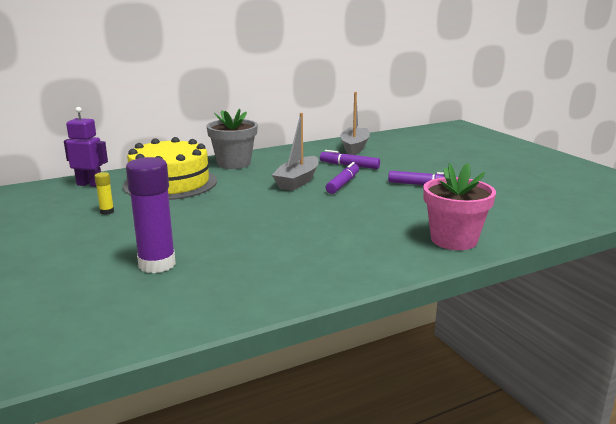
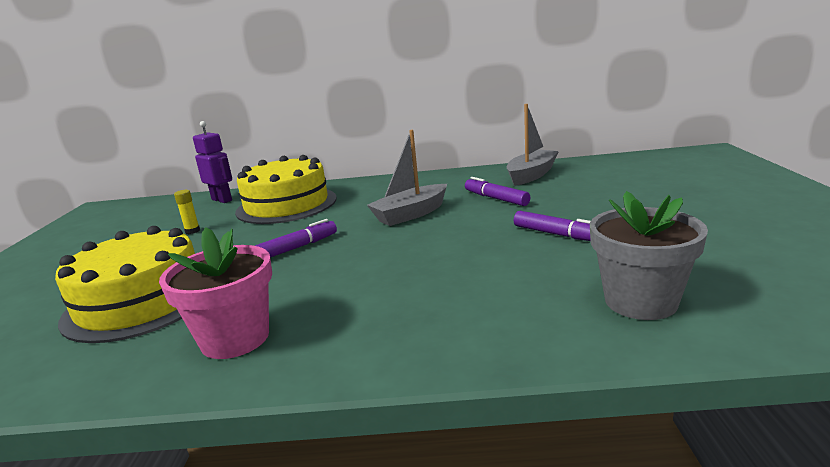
camera: 30 degrees right, 0 degrees up
(157, 264) = (141, 301): purple glue stick -> yellow cake
(234, 163) = (374, 187): grey flower pot -> grey flower pot (640, 301)
(343, 184) = (457, 223): purple marker -> purple marker (296, 248)
(454, 240) = (502, 332): pink flower pot -> pink flower pot (235, 339)

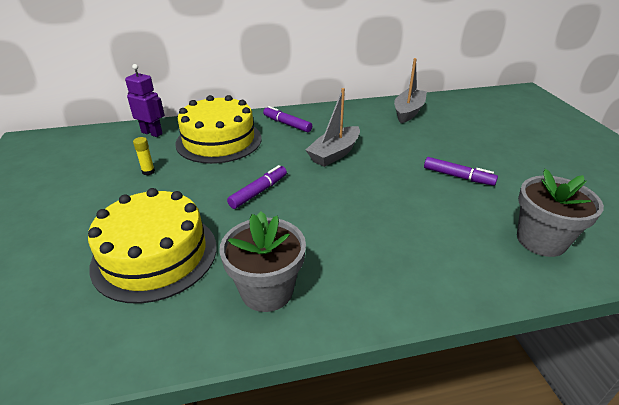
camera: 15 degrees left, 15 degrees up
(235, 339) = (267, 291): pink flower pot -> grey flower pot
(496, 198) = (393, 137): purple marker -> purple marker (287, 124)

